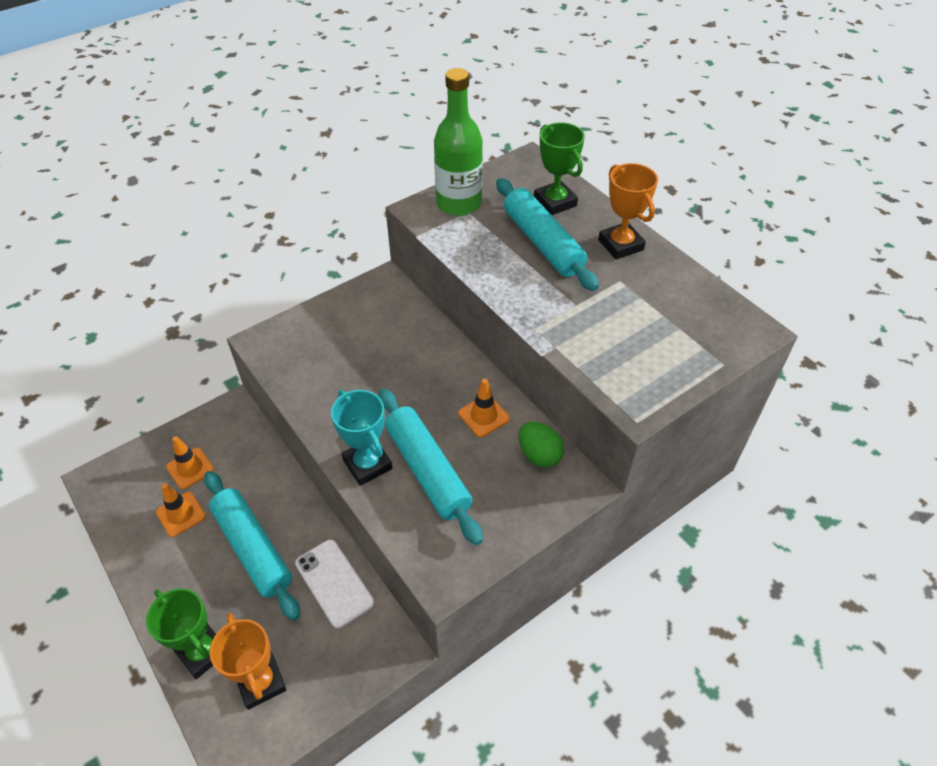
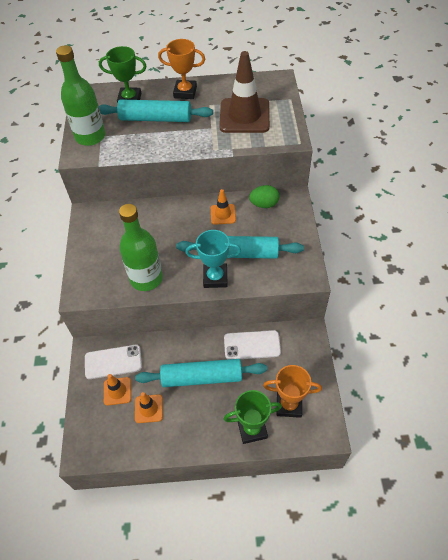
camera: 55 degrees left, 5 degrees up
(228, 441) = (113, 362): none -> white phone
(321, 392) = (146, 278): none -> green bottle
(634, 329) = (244, 116): none -> brown traffic cone

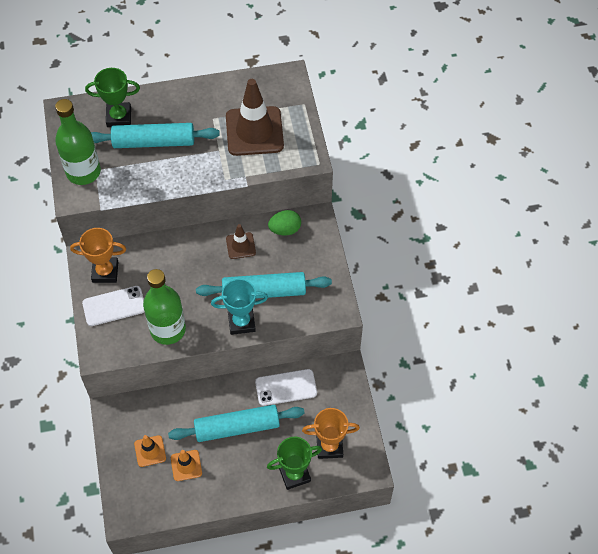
camera: 10 degrees left, 5 degrees up
(113, 362) = (140, 420): white phone -> white phone (114, 306)
(185, 92) = (182, 102): orange trophy -> orange trophy (105, 272)
(223, 214) = (240, 246): orange traffic cone -> brown traffic cone

